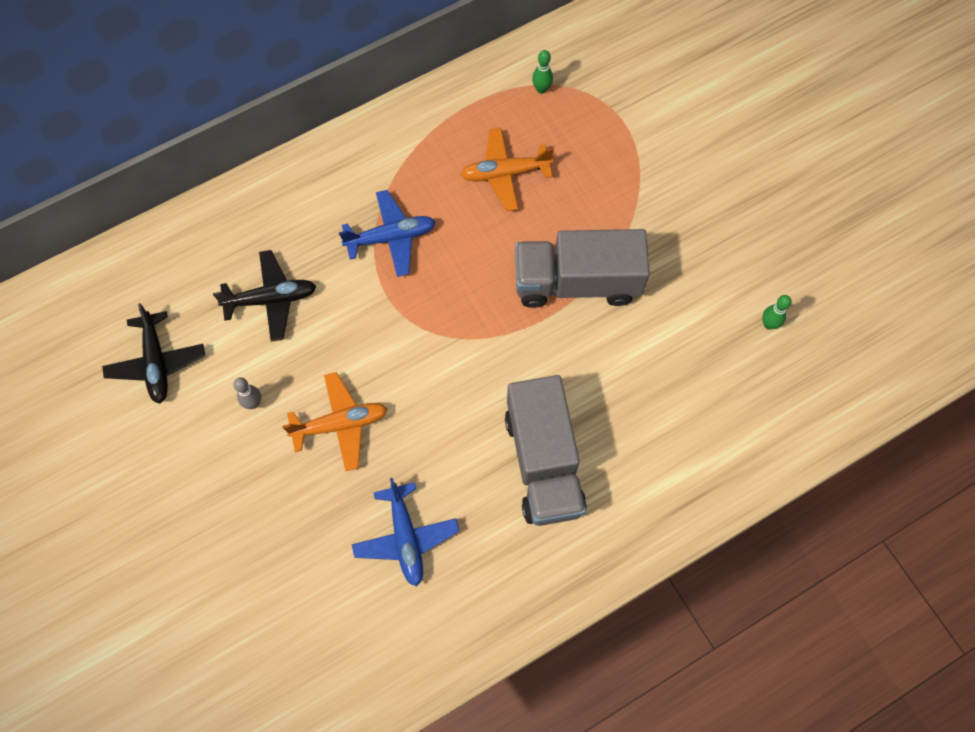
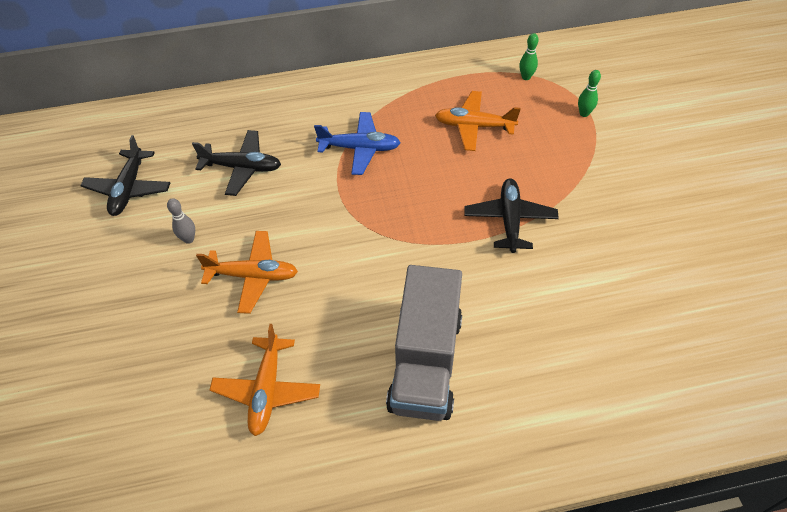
camera: 20 degrees right, 15 degrees down
(406, 537) = (267, 390): blue plane -> orange plane
(577, 282) = (509, 220): grey truck -> black plane
(769, 324) = (689, 302): green bowling pin -> green bowling pin (584, 113)

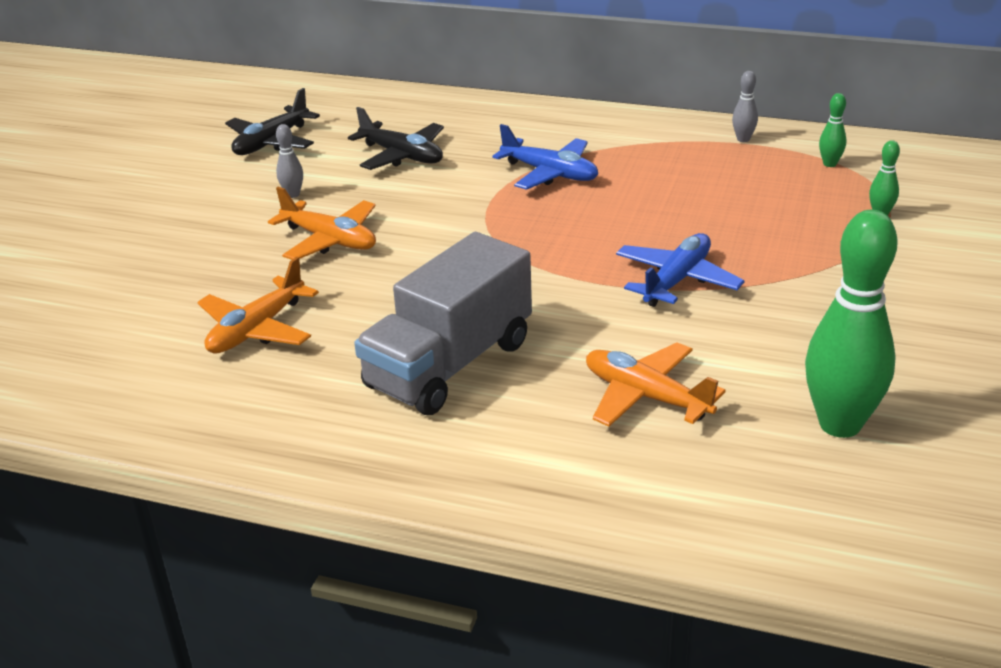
camera: 30 degrees right, 20 degrees down
(460, 71) = (743, 139): none -> grey bowling pin
(474, 126) = (713, 190): orange plane -> orange plane (646, 396)
(509, 220) = (677, 280): black plane -> blue plane
(680, 305) = (840, 424): none -> green bowling pin

